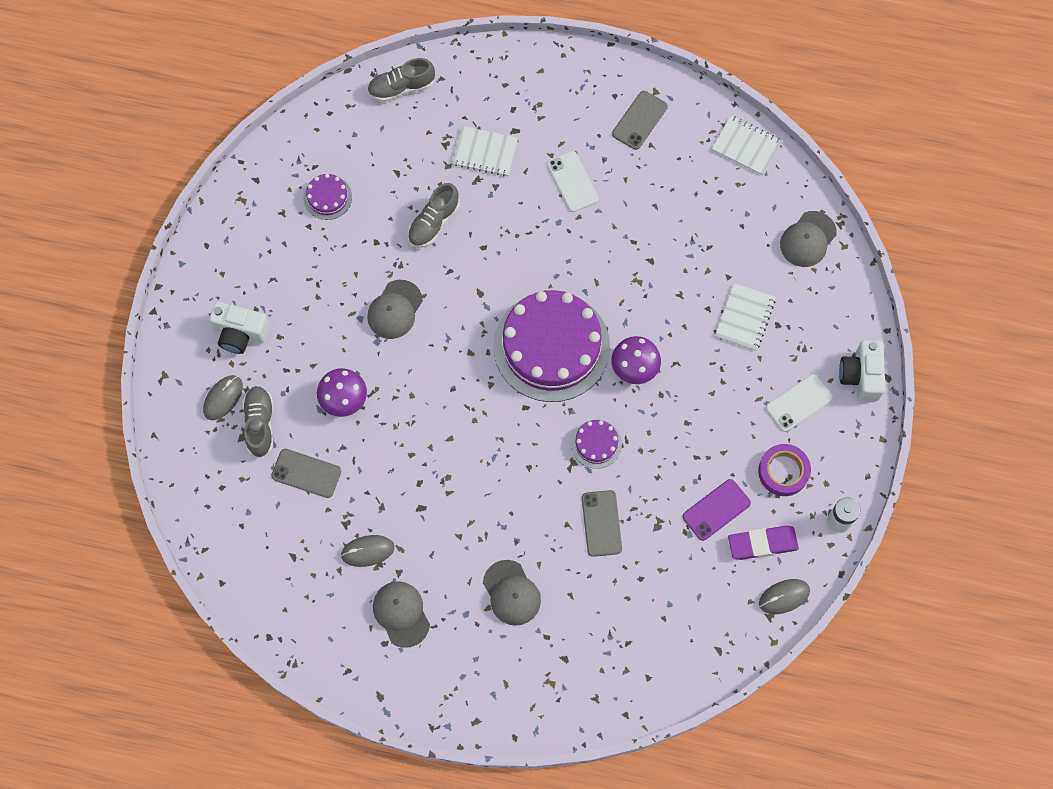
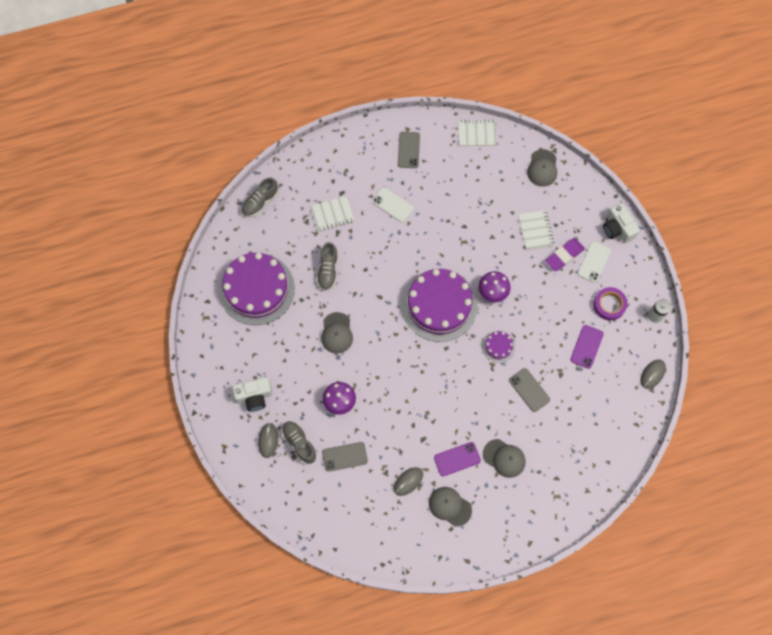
camera: 30 degrees left, 0 degrees up
(327, 197) = (256, 289): purple cake -> purple cake, size x2.33
(449, 558) = (457, 459): none -> purple phone
(762, 544) = (623, 351): purple eraser -> purple eraser (564, 256)

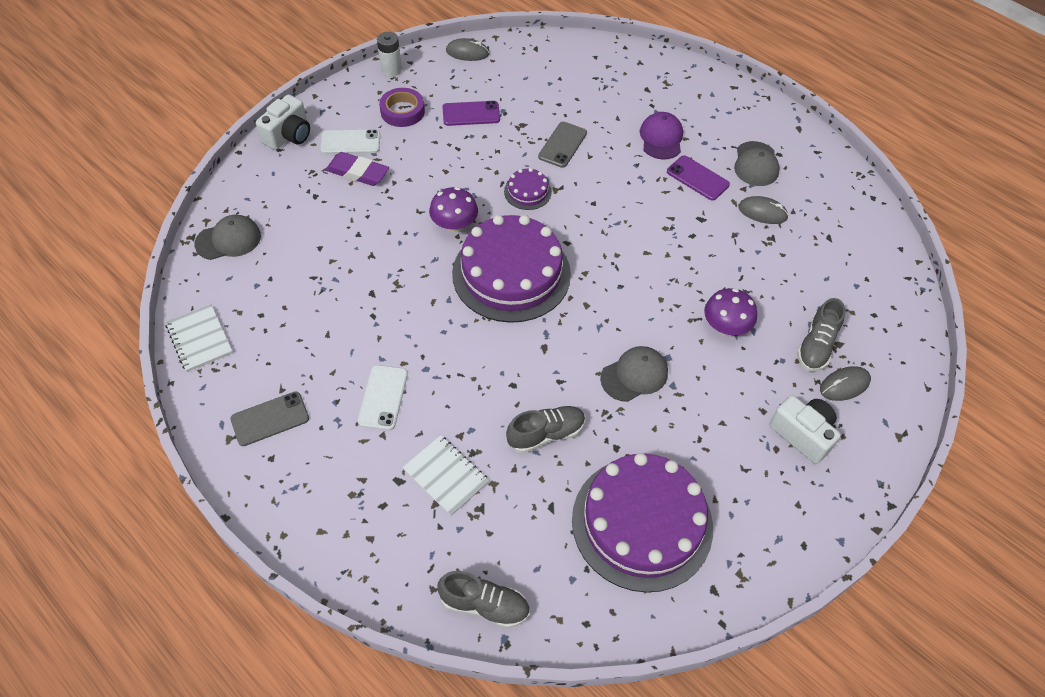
camera: 120 degrees left, 15 degrees down
(344, 456) = (789, 288): grey phone -> none
(504, 458) = (661, 138): grey cap -> purple cap
(535, 230) = (335, 213): white notebook -> none

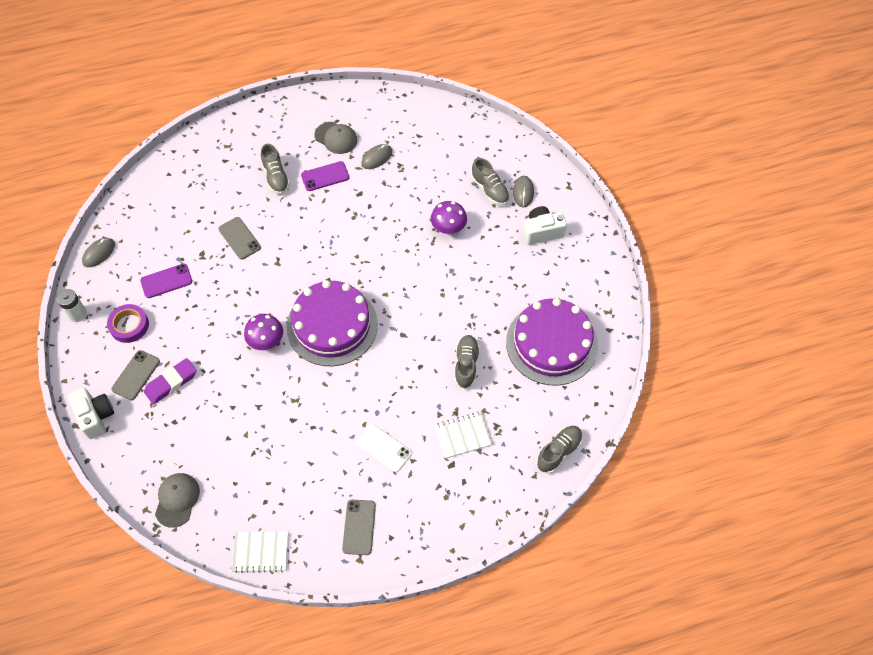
camera: 60 degrees left, 5 degrees up
(350, 142) = (136, 375): white phone -> grey phone
(471, 114) = (166, 281): purple phone -> purple phone turned 45 degrees clockwise
(527, 192) = (267, 281): purple cake -> none
(634, 375) = (453, 295): grey cap -> none
(661, 138) = (276, 177): purple cap -> grey shoe

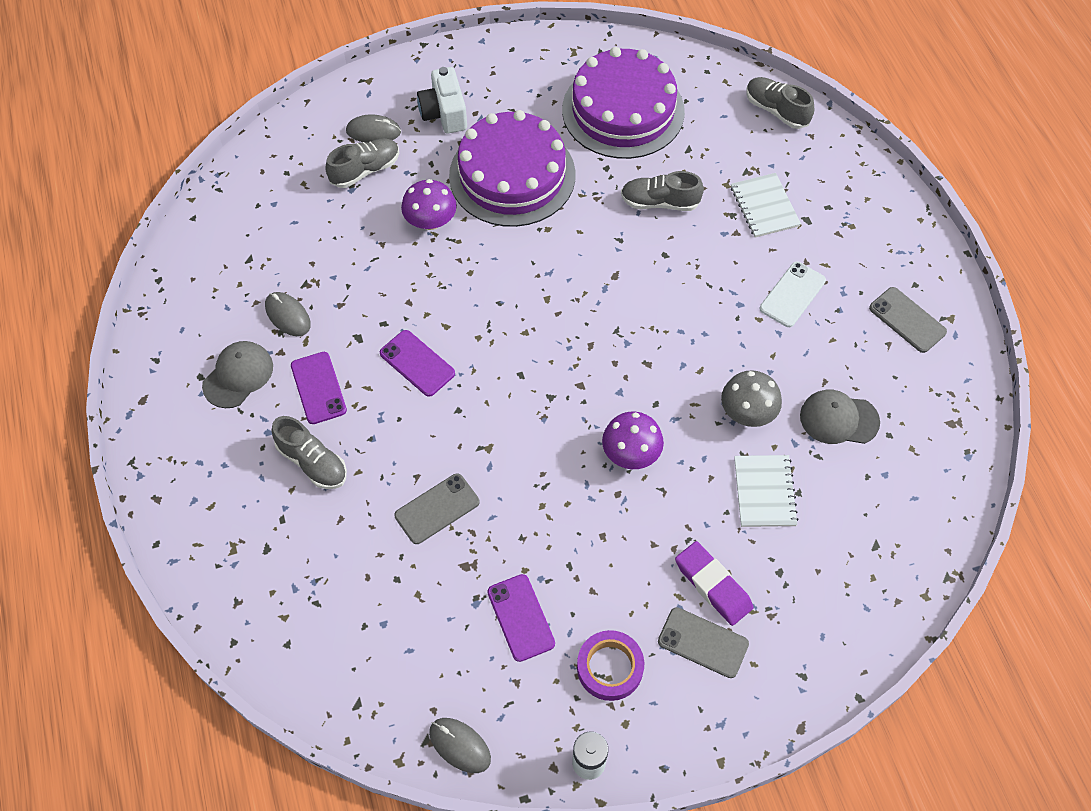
camera: 90 degrees left, 0 degrees up
(96, 416) = (782, 696): white camera -> none
(177, 500) = (904, 552): grey cap -> grey cap (838, 419)
(260, 552) = (961, 435): white notebook -> white notebook (764, 492)
(276, 177) = (312, 462): grey shoe -> grey shoe turned 60 degrees clockwise
(290, 411) = (747, 412): none -> grey mushroom
(332, 325) = (602, 365): purple cake -> purple cake (512, 175)
(339, 224) = (417, 363): none -> purple phone
(359, 527) = (907, 320): grey phone -> grey phone turned 45 degrees clockwise

